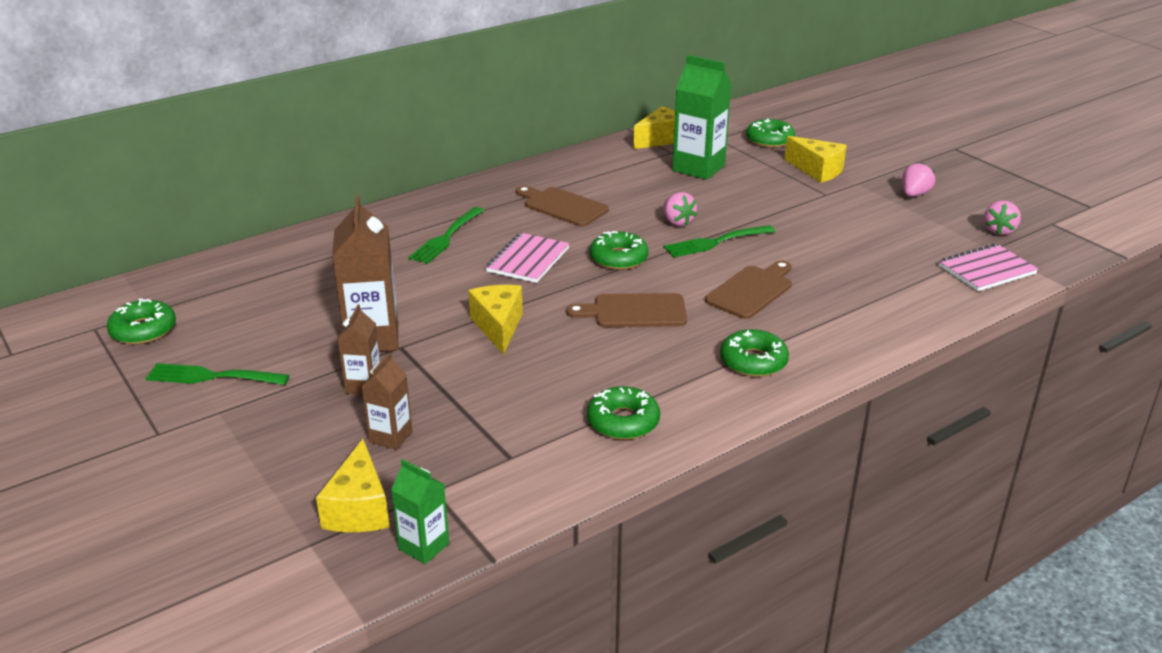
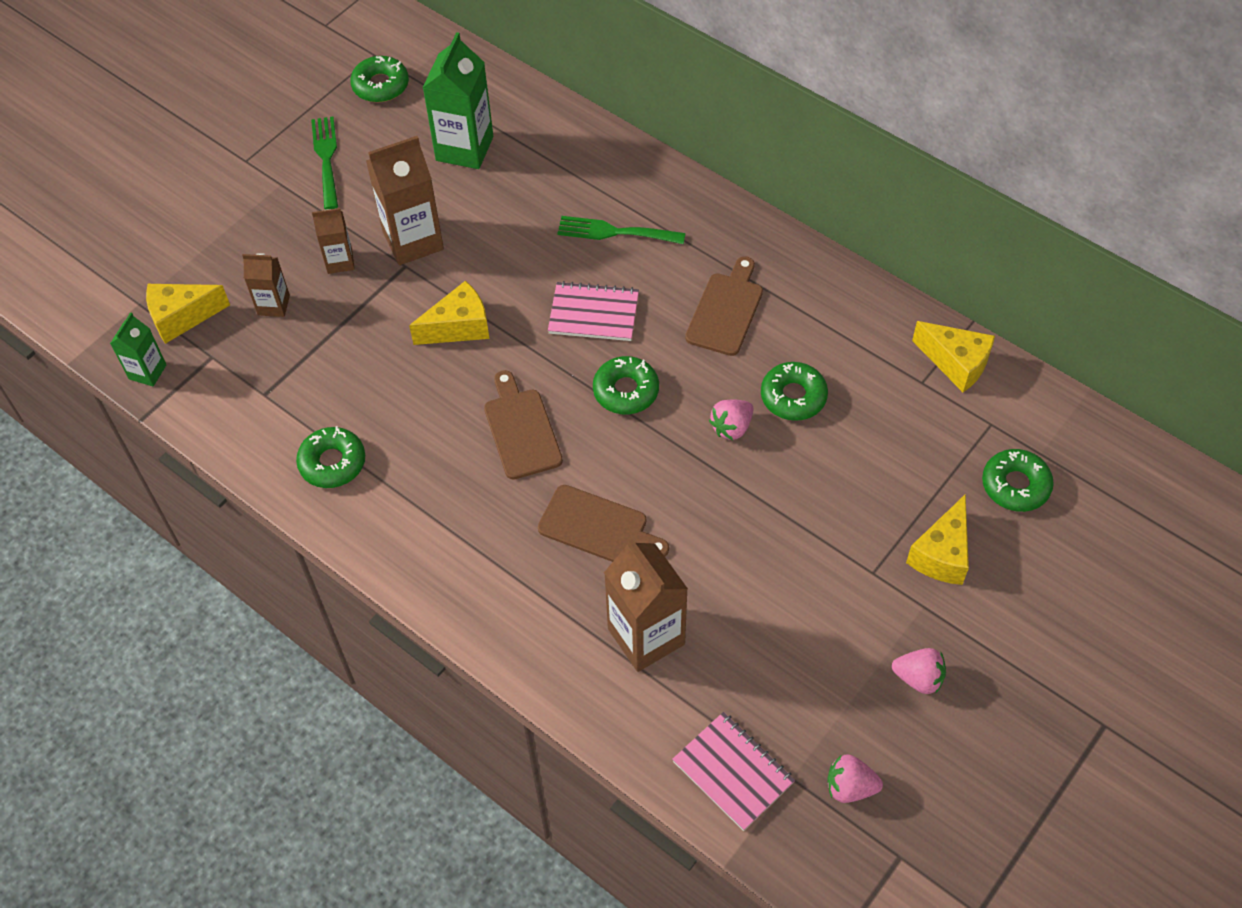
camera: 75 degrees right, 25 degrees up
(698, 168) = (887, 420): green carton -> green carton (464, 148)
(715, 242) = (696, 473): green fork -> none
(753, 361) = (458, 550): green donut -> green donut (793, 396)
(863, 286) = (646, 636): none -> brown carton

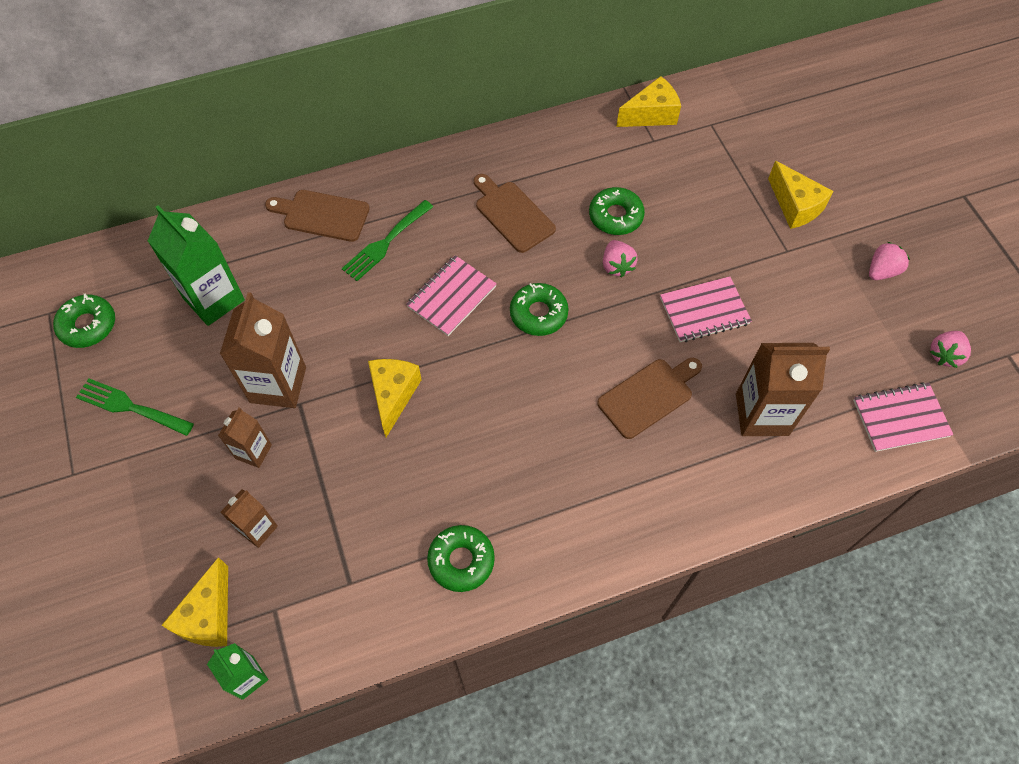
camera: 60 degrees left, 5 degrees up
(521, 430) = (525, 402): brown cutting board -> brown cutting board (322, 215)
(734, 529) = (704, 311): none -> pink notebook
(1015, 485) = (766, 139): green donut -> none

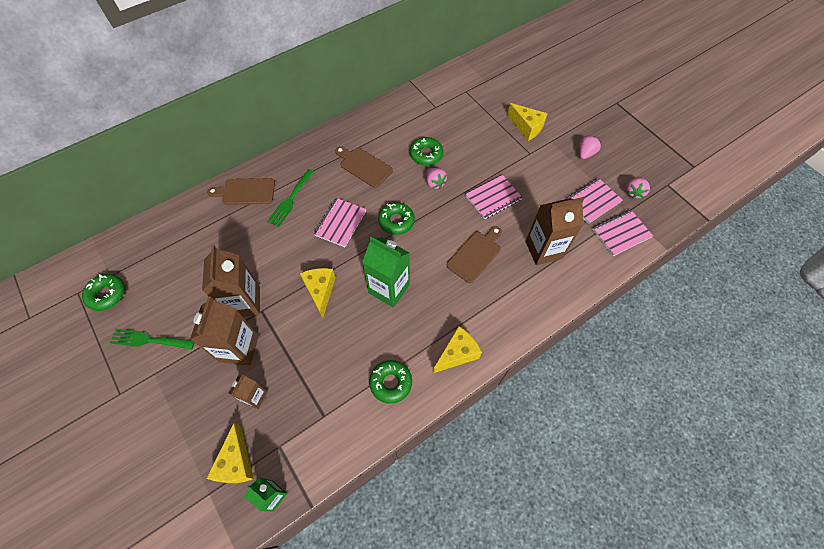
camera: 15 degrees left, 0 degrees up
(214, 299) = (188, 258): green carton -> green carton (389, 289)
(253, 451) = (239, 348): brown carton -> brown carton, size x1.80
(651, 115) = (430, 92): yellow cheese -> yellow cheese (457, 353)
(868, 354) = (592, 201): none -> pink notebook

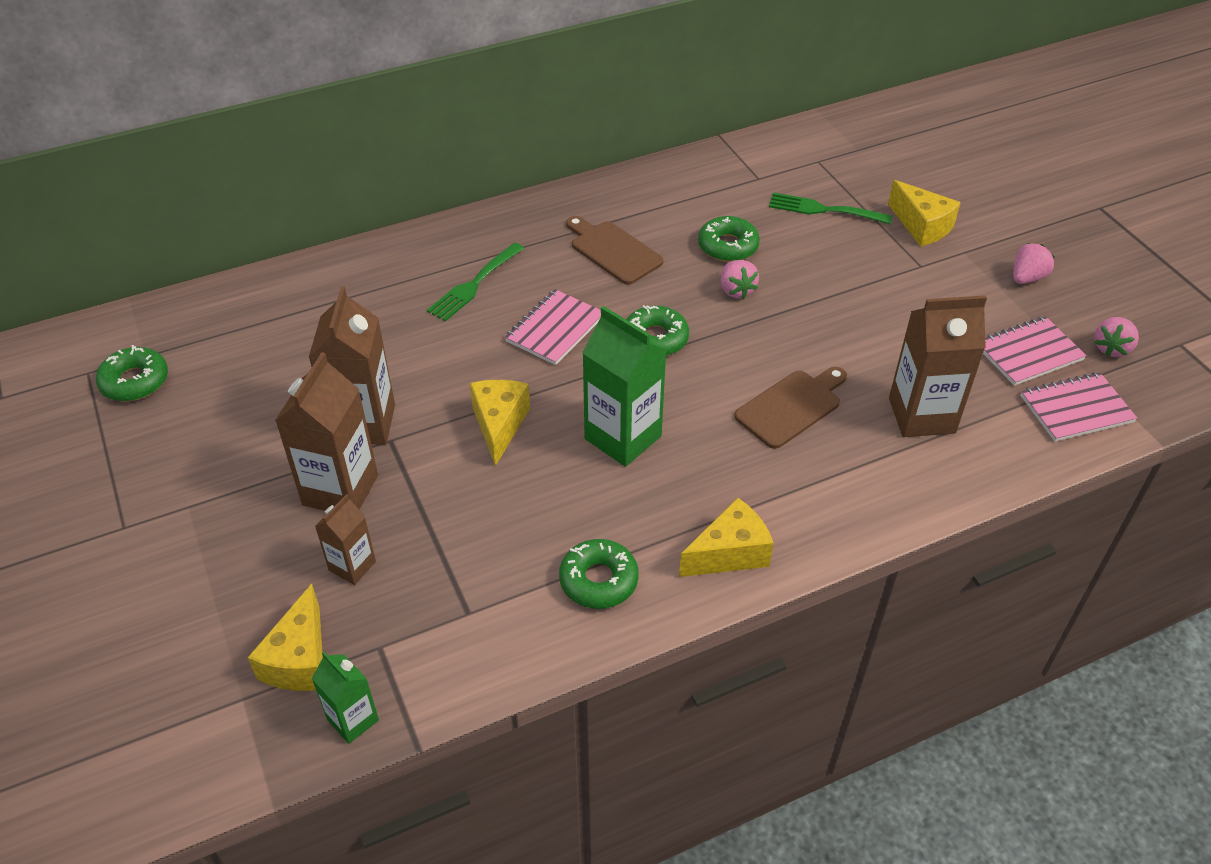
camera: 10 degrees right, 15 degrees down
(149, 340) = (190, 456): green fork -> green fork (823, 210)
(246, 192) = (399, 264): brown cutting board -> none
(493, 198) = (840, 325): pink notebook -> none

